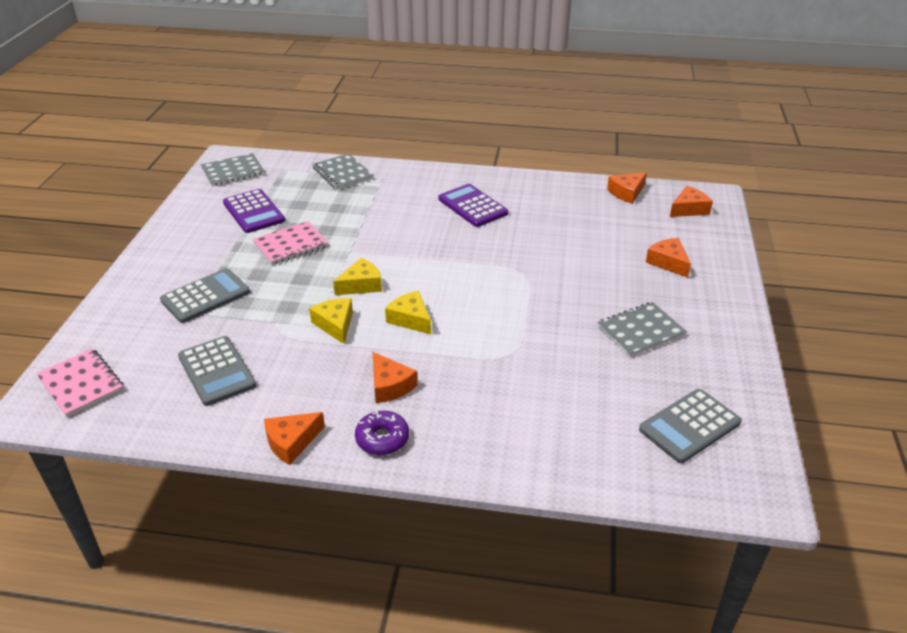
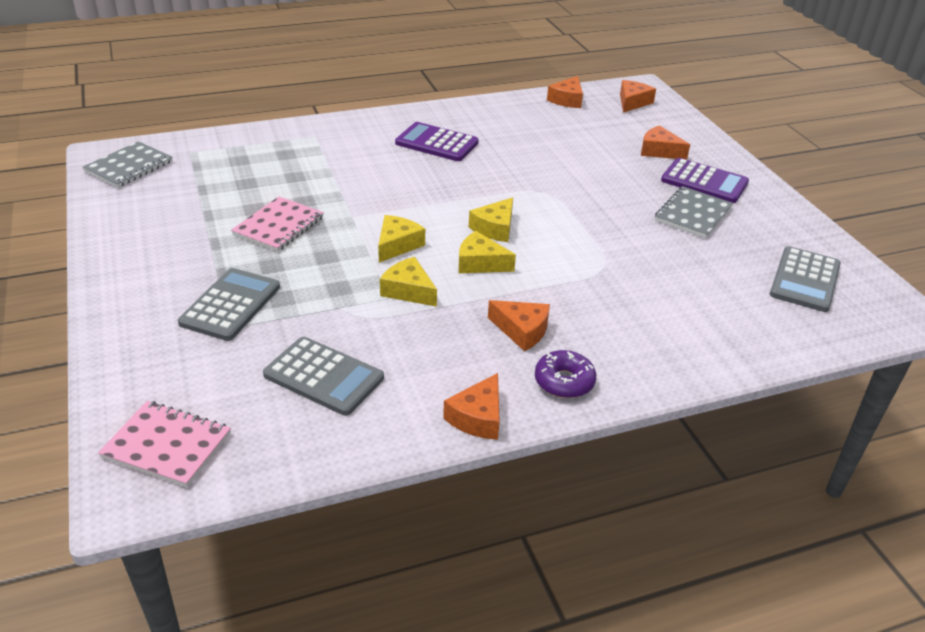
camera: 30 degrees left, 0 degrees up
(253, 212) = (199, 203): purple calculator -> purple calculator (704, 182)
(343, 173) = (266, 141): grey notebook -> none
(450, 293) = (495, 228): none -> yellow cheese

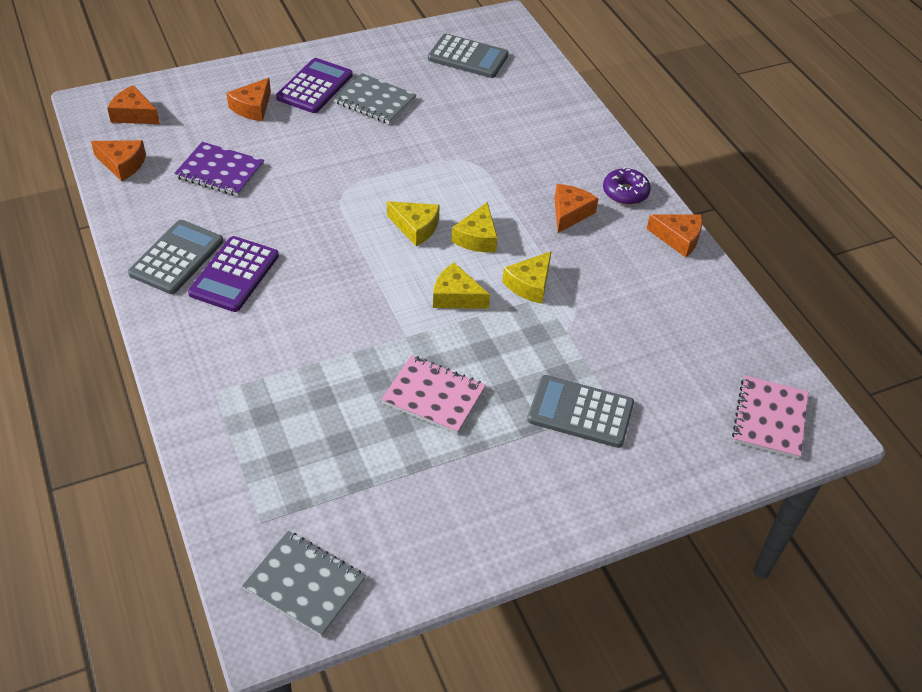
camera: 95 degrees left, 10 degrees up
(323, 377) = (661, 331): grey calculator -> grey calculator (177, 257)
(565, 137) = (220, 171): none -> purple notebook

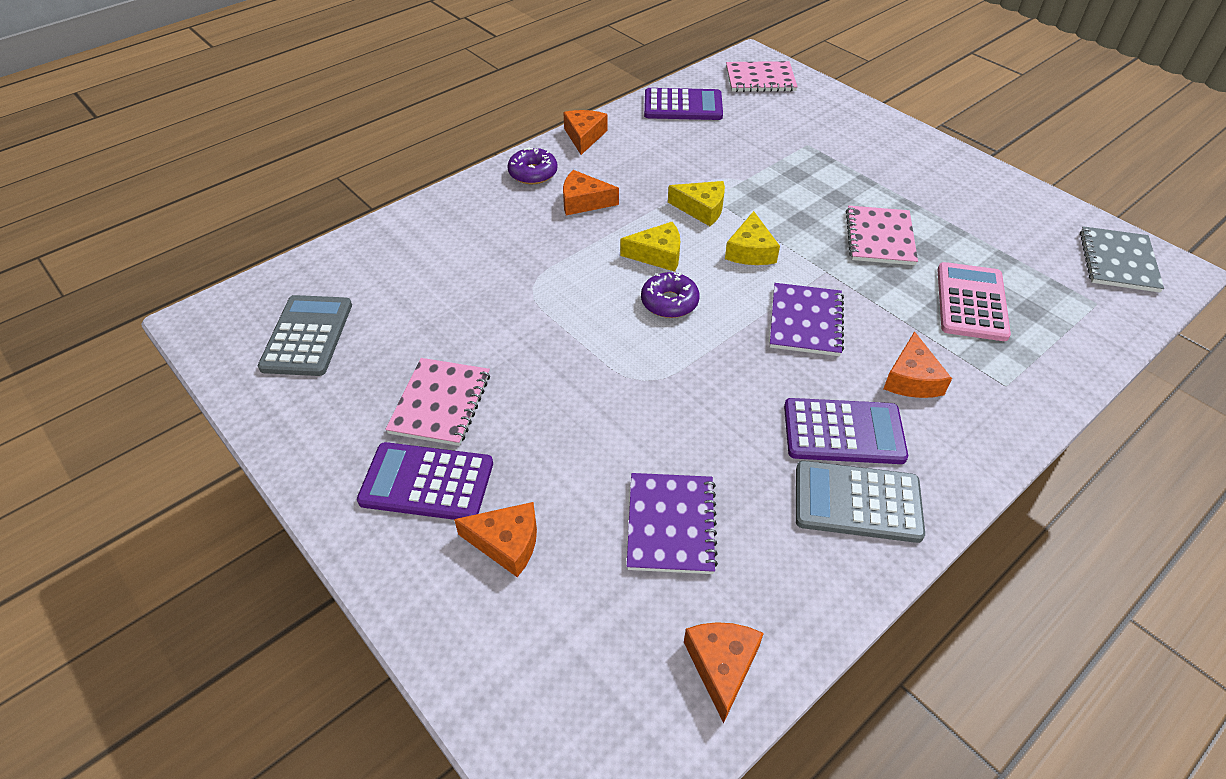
camera: 105 degrees left, 0 degrees up
(134, 114) = (590, 716): orange cheese -> orange cheese (911, 379)
(315, 421) = (971, 302): none -> pink calculator
(352, 298) = (805, 321): none -> purple notebook
(375, 101) = (440, 403): grey notebook -> pink notebook
(415, 227) = (669, 302): yellow cheese -> purple donut
(580, 412) = (827, 159): grey calculator -> none
(721, 328) = (683, 106): none -> purple calculator

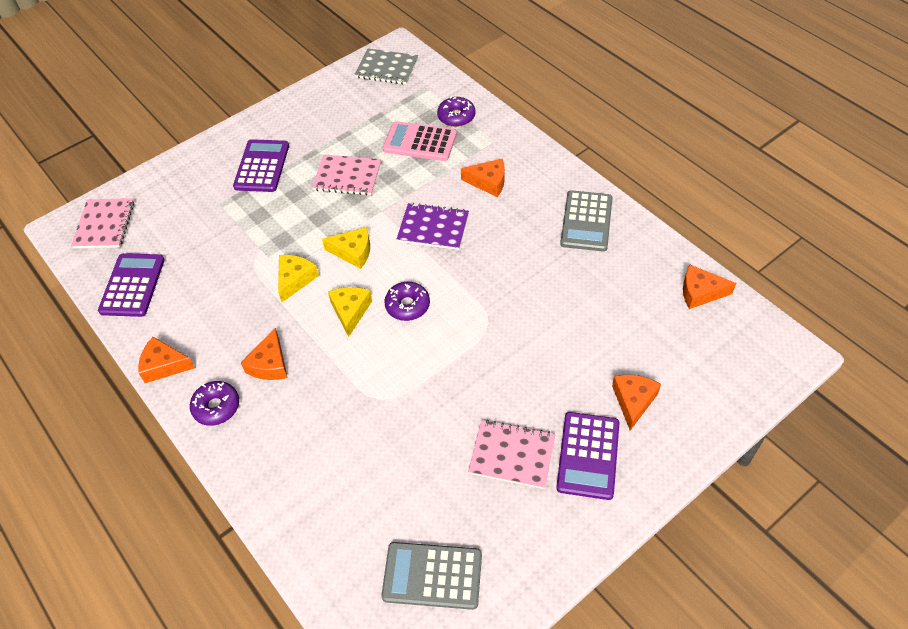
camera: 85 degrees left, 5 degrees up
(671, 524) = (610, 312): purple notebook -> none
(843, 432) = (533, 221): purple calculator -> purple calculator (262, 166)
(1044, 340) = (456, 116): none -> purple donut

